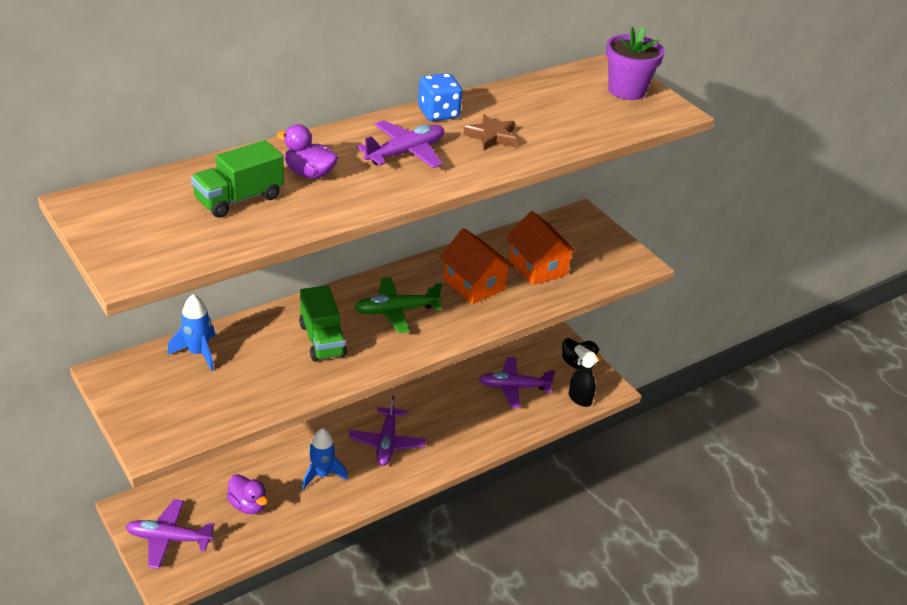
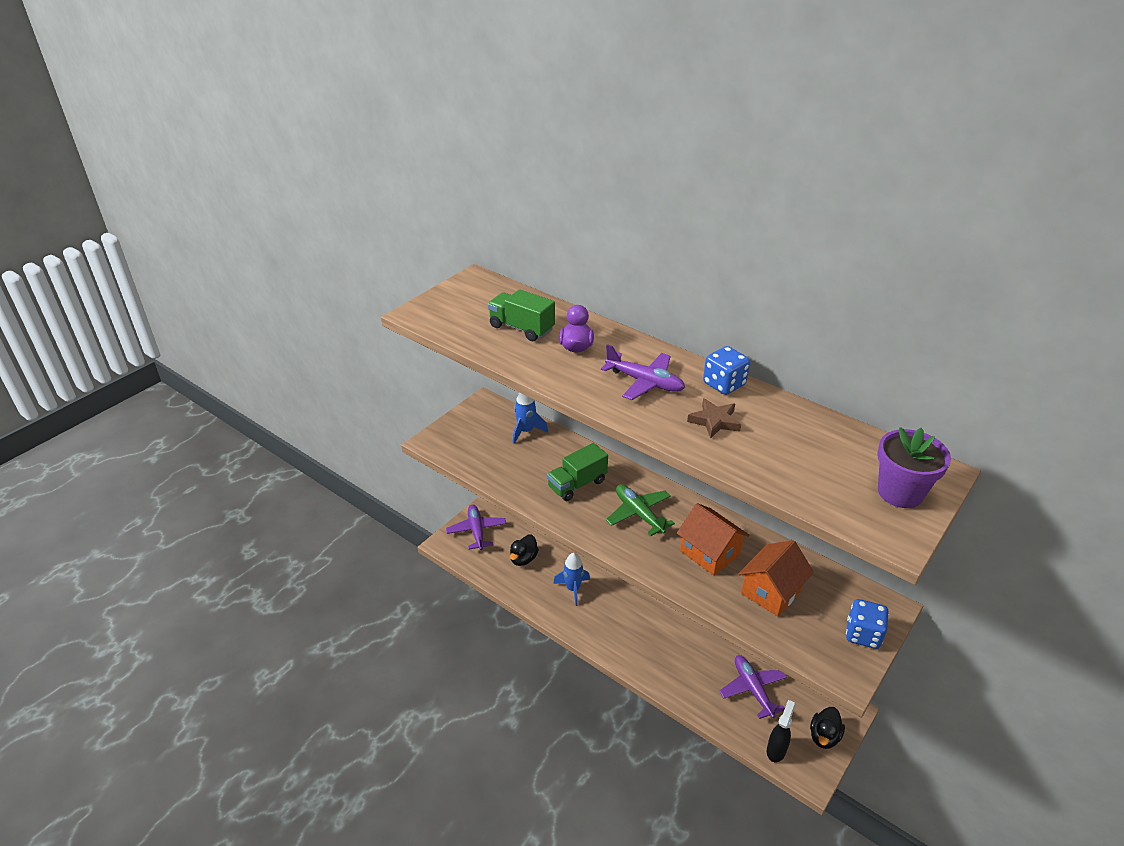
camera: 75 degrees right, 0 degrees up
(248, 505) = (523, 559): purple duck -> black duck
(387, 442) = (628, 617): purple plane -> none
(474, 284) = (709, 553): orange house -> orange house turned 75 degrees counterclockwise
(604, 239) = (863, 634): none -> blue dice

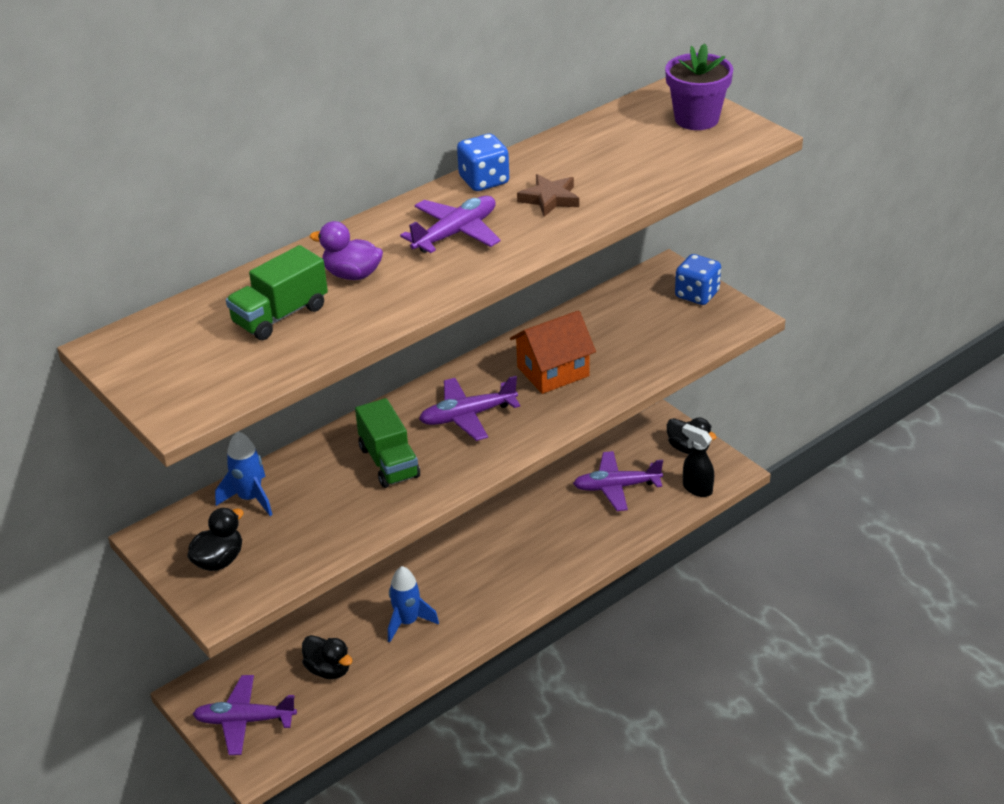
camera: 75 degrees left, 0 degrees up
(470, 432) = (219, 560): none -> black duck
(639, 514) = (467, 416): green plane -> purple plane
(771, 591) = (624, 340): orange house -> none

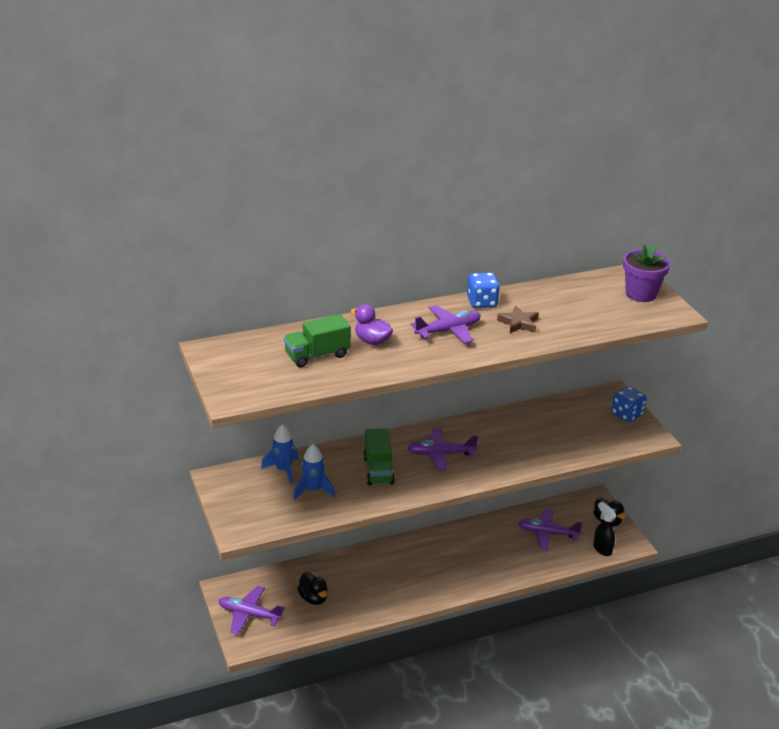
camera: 15 degrees right, 5 degrees down
(219, 560) = (249, 502): black duck -> none
(407, 622) = (375, 582): blue rocket -> blue rocket (313, 490)
(553, 371) = (508, 440): orange house -> none

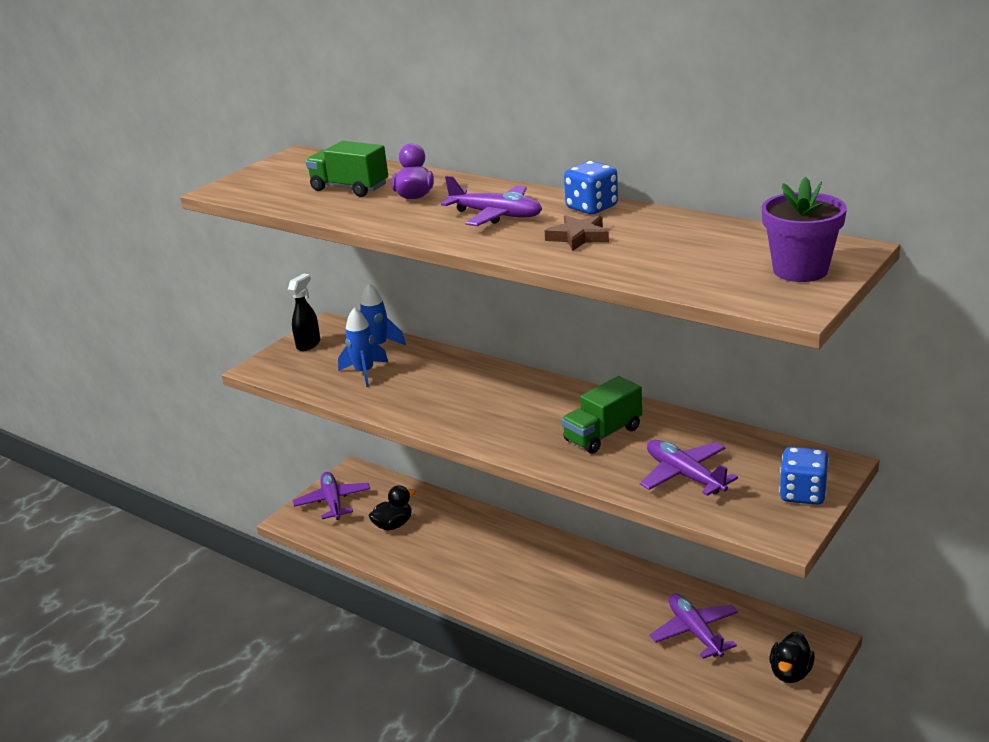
camera: 60 degrees right, 5 degrees down
(313, 598) = (393, 525): black duck -> black duck turned 150 degrees counterclockwise
(378, 470) = (441, 389): green truck -> green truck (603, 434)
(440, 454) = (519, 409): purple plane -> purple plane (684, 475)
(602, 549) = (728, 693): black spray bottle -> black spray bottle (308, 344)

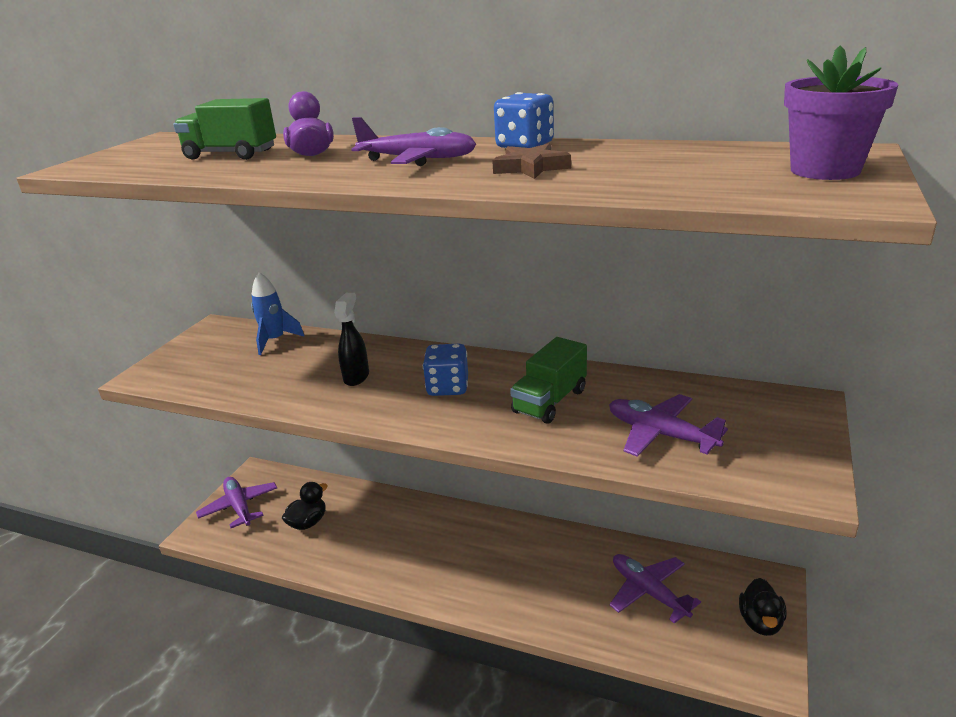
camera: 15 degrees left, 0 degrees up
(308, 344) = (197, 346): black spray bottle -> black spray bottle (356, 377)
(364, 373) = (265, 368): blue rocket -> none
(802, 494) = (796, 438): blue dice -> blue dice (448, 387)

